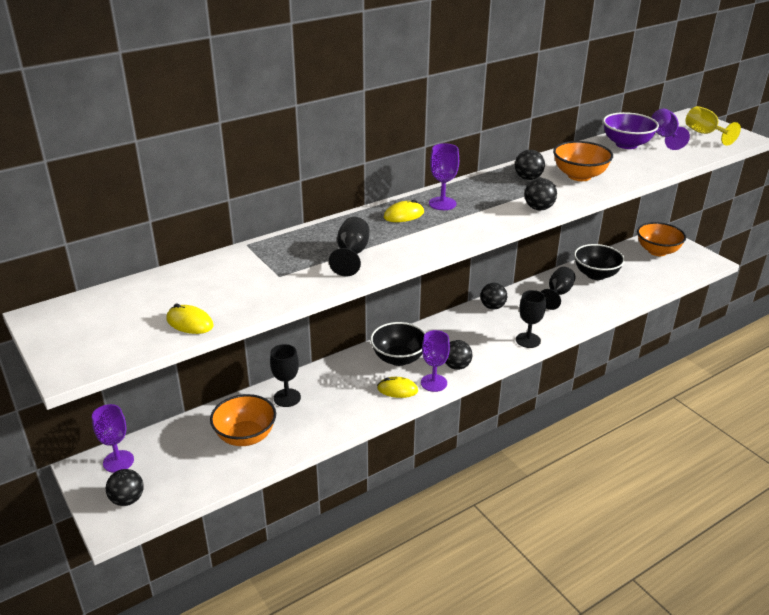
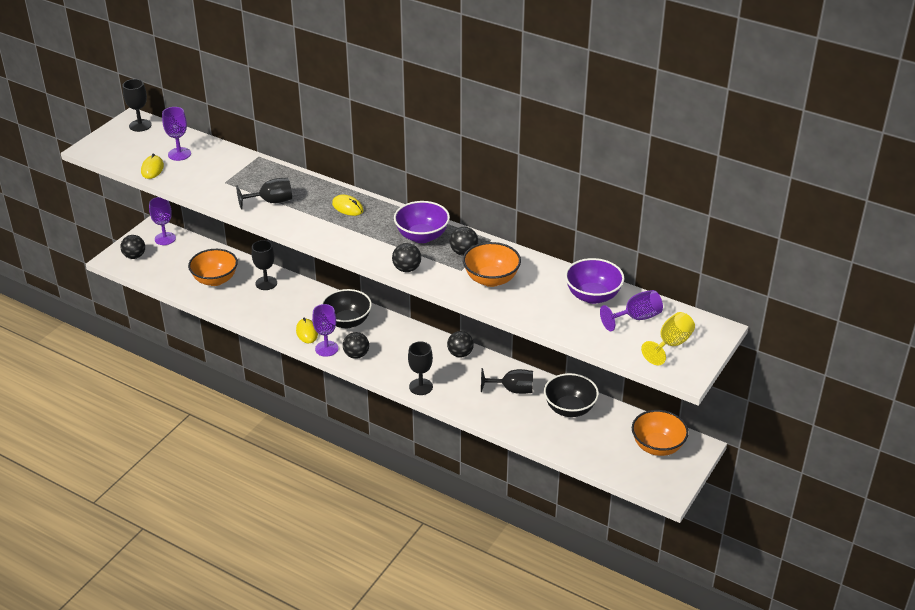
camera: 65 degrees right, 5 degrees up
(65, 313) = (140, 125): none -> black goblet
(442, 203) = (380, 220): purple goblet -> purple goblet (179, 154)
(487, 190) = (422, 236): none -> purple bowl

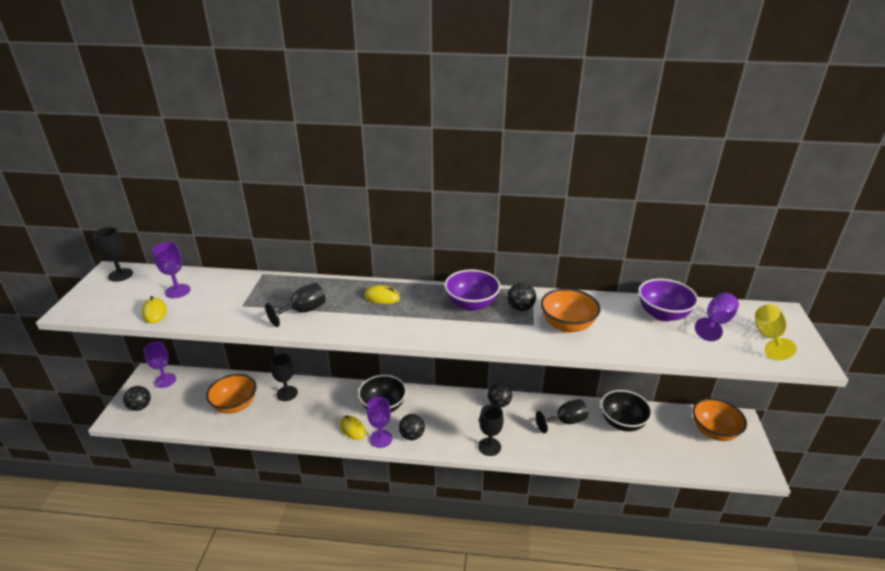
camera: 25 degrees left, 5 degrees down
(407, 269) = (484, 338): black ball -> none

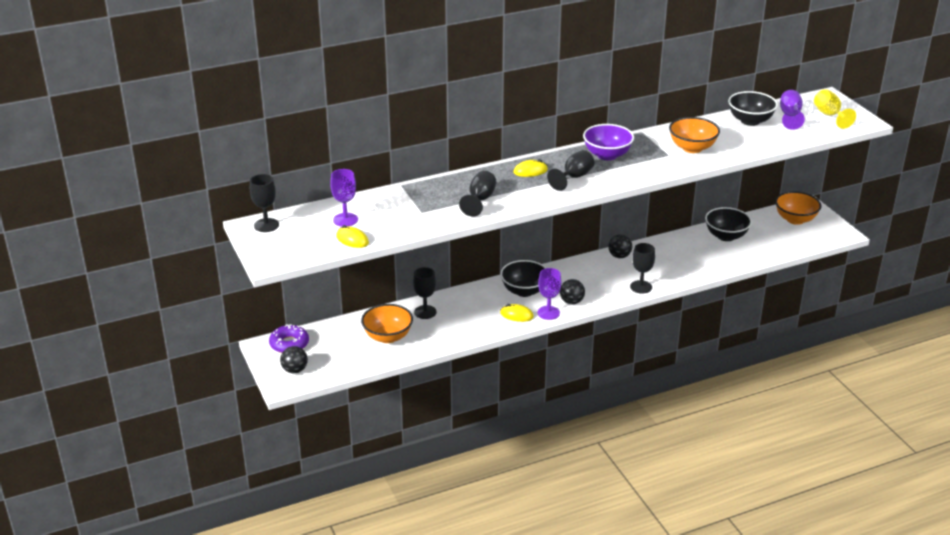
camera: 30 degrees left, 0 degrees up
(165, 380) = (289, 344): purple goblet -> purple donut
(520, 308) = (646, 146): black ball -> none
(565, 421) = (683, 250): black goblet -> black goblet (574, 177)
(662, 314) = (750, 121): purple bowl -> black bowl

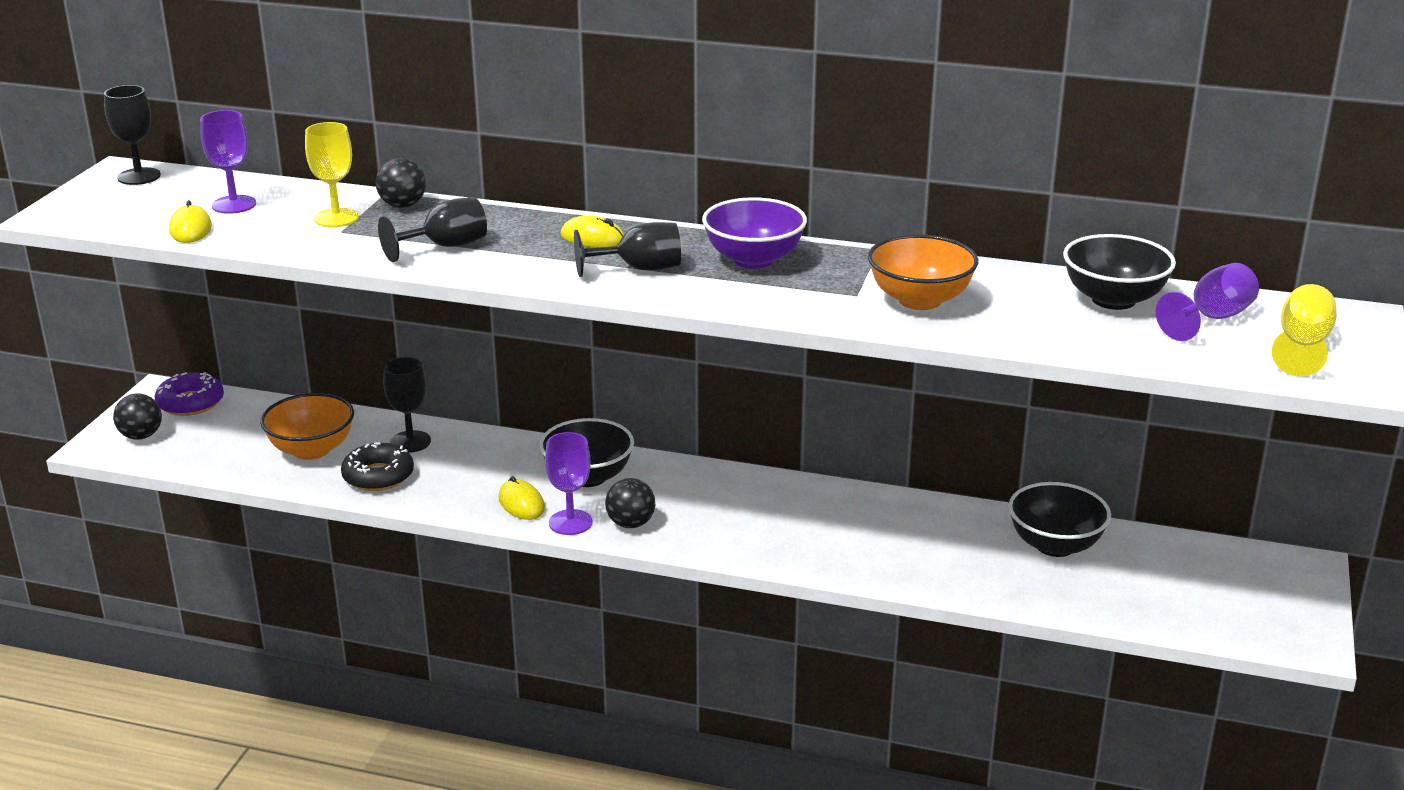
camera: 40 degrees right, 5 degrees down
(406, 206) = (336, 218): none -> yellow goblet
(438, 333) = (378, 476): none -> black donut
(619, 256) = (816, 494): black ball -> black ball (403, 205)
(641, 287) = (774, 554): black goblet -> none
(795, 219) = (1240, 577): orange bowl -> none

